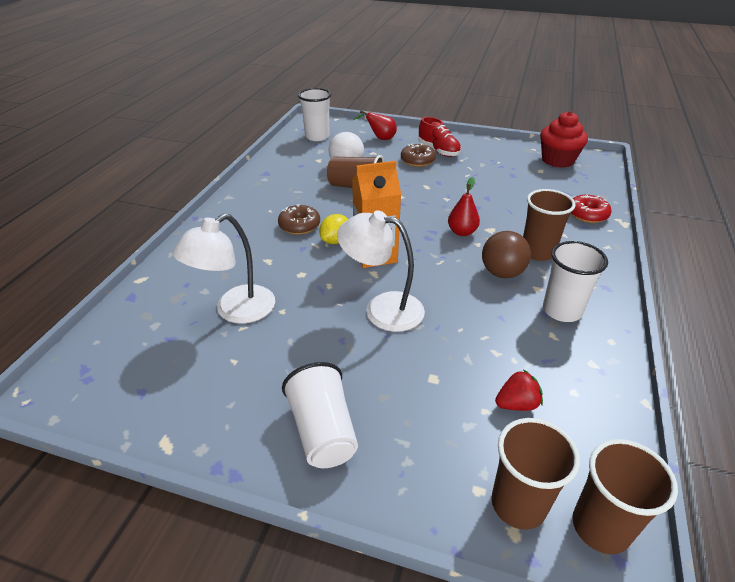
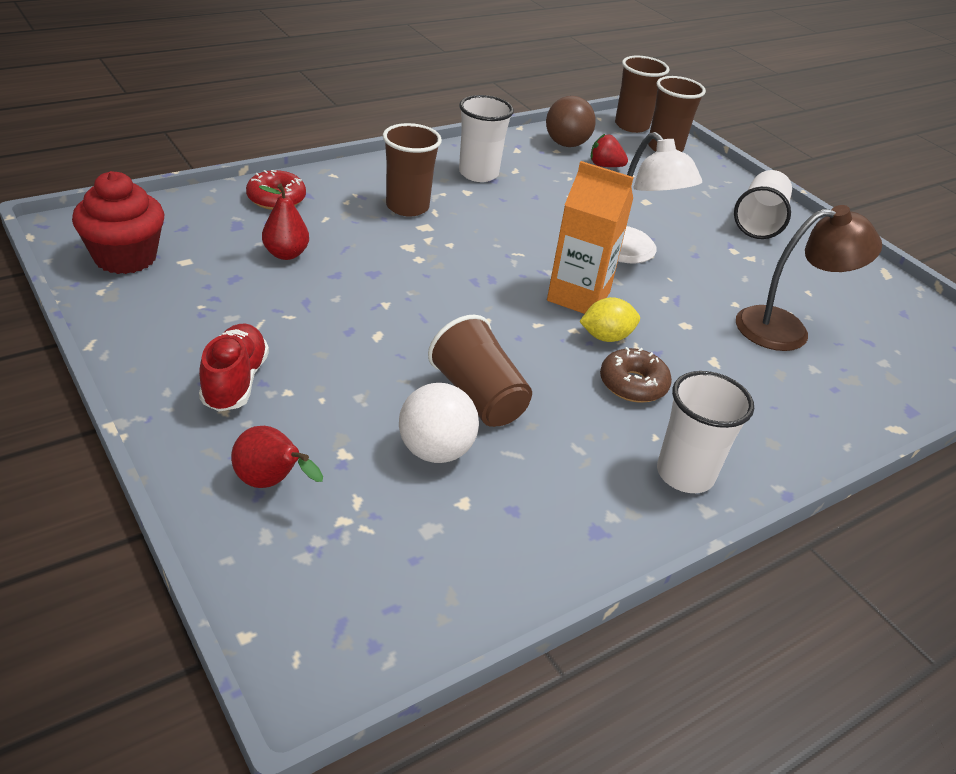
camera: 145 degrees left, 0 degrees up
(235, 311) = (786, 329): white lamp -> brown lamp
(317, 136) = (379, 586): white cup -> white cup (685, 474)
(417, 160) = (306, 385): brown donut -> none
(462, 232) = (444, 262): red pear -> red pear (286, 254)
(502, 273) = (475, 214): brown ball -> brown ball (566, 144)

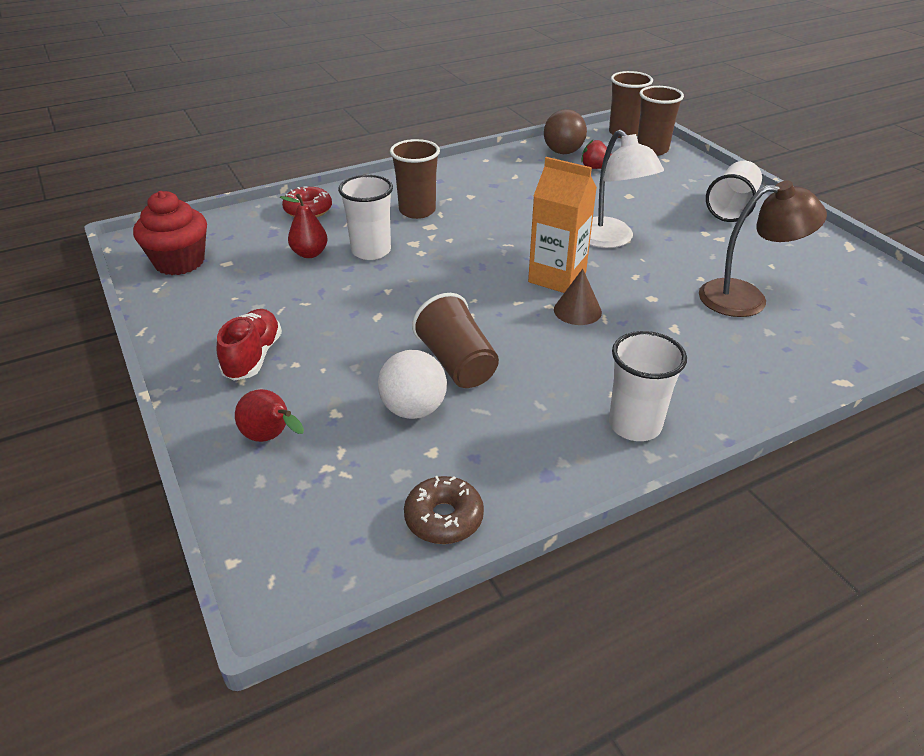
camera: 10 degrees right, 0 degrees up
(478, 173) = (482, 180): white cup -> white cup (371, 251)
(606, 337) = (577, 310): yellow lemon -> brown cone
(633, 384) = (596, 350): brown donut -> brown donut (444, 518)

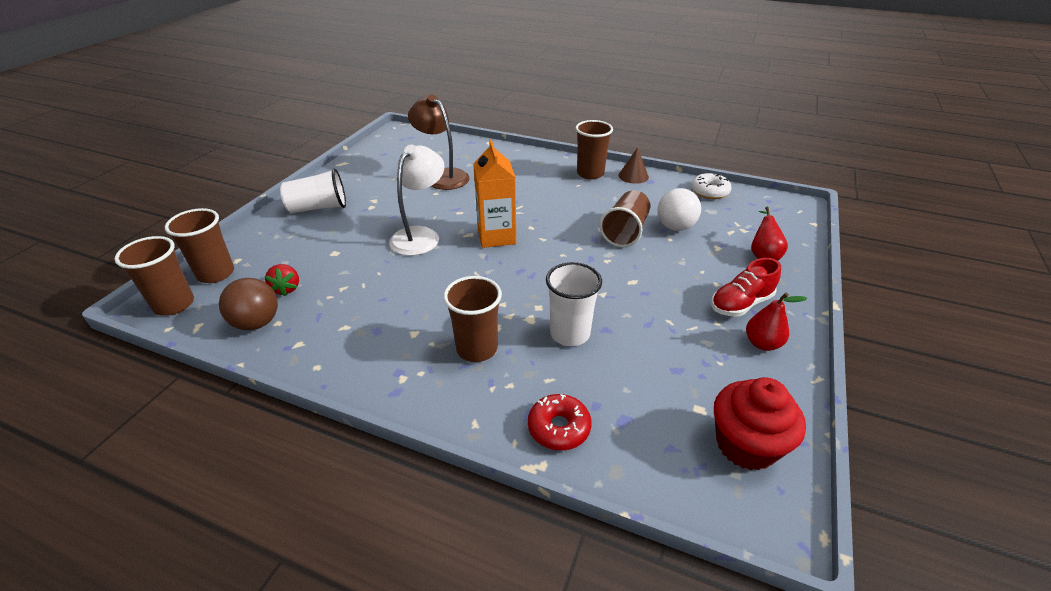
camera: 130 degrees left, 0 degrees up
(309, 253) = (618, 366): red pear -> red pear (762, 343)
(444, 518) = (709, 192): brown donut -> white donut
(577, 310) = (523, 216): brown cone -> brown cone (633, 176)
(635, 425) = (590, 173): white cup -> brown cup

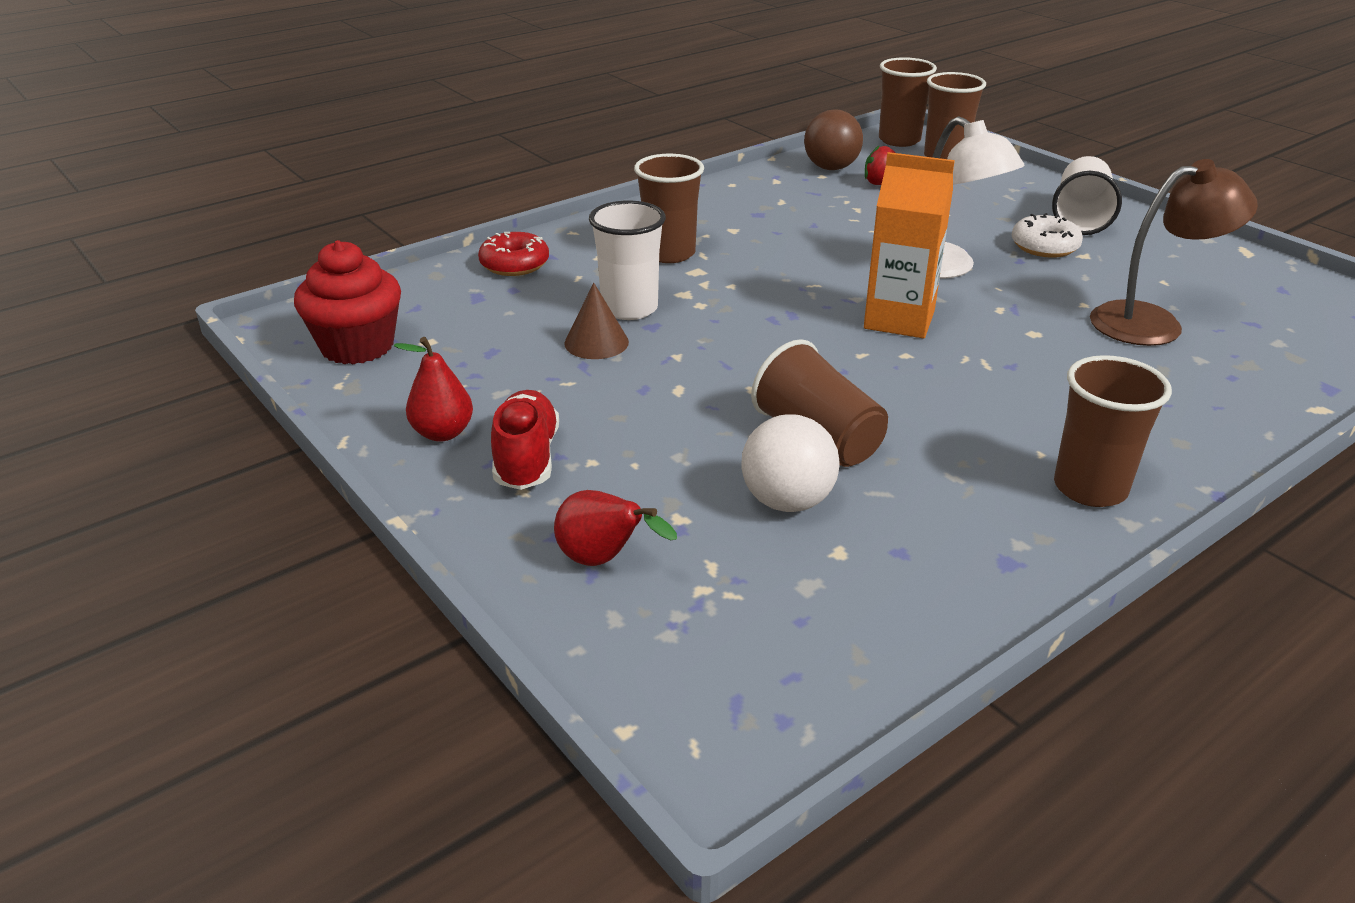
camera: 120 degrees right, 5 degrees down
(633, 176) = (1048, 547): brown cone -> brown cone (596, 342)
(709, 192) = (896, 633): white donut -> white donut (1044, 247)

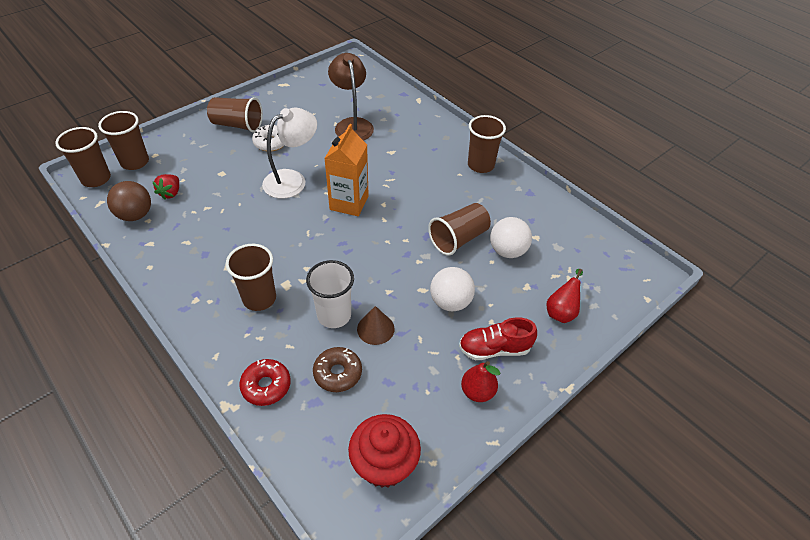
camera: 95 degrees left, 15 degrees up
(519, 312) = (338, 373): none -> brown donut
(645, 417) = (450, 302): none -> white ball
(1080, 218) = (237, 125): white cup -> brown cup

